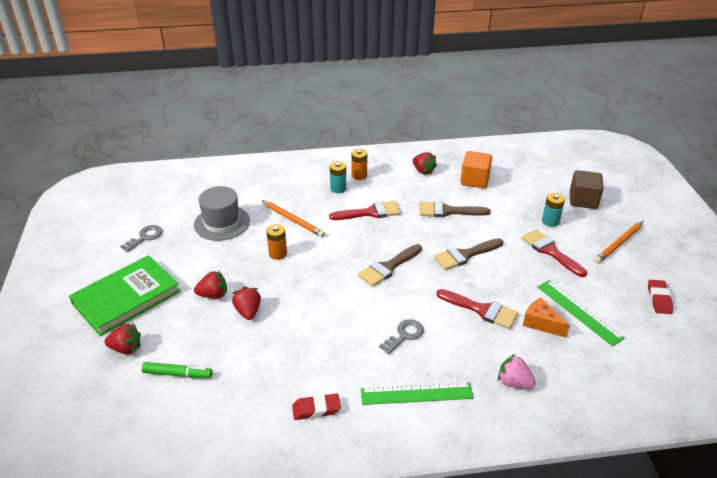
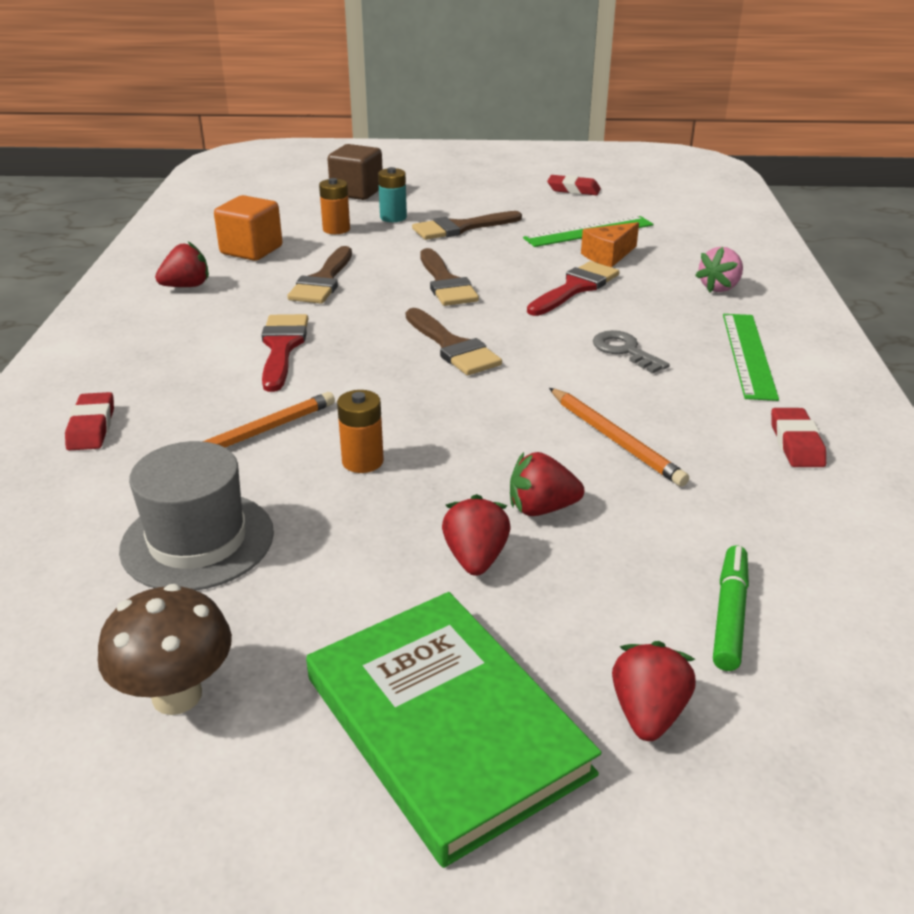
camera: 80 degrees left, 5 degrees down
(145, 237) = (177, 695): grey key -> brown mushroom
(292, 179) = (91, 427): none -> red eraser
(338, 188) = (175, 373): turquoise battery -> none
(359, 175) = (147, 347): orange battery -> orange battery (336, 229)
(550, 251) = (460, 228): red brush -> brown brush
(618, 244) = (461, 190): orange pencil -> orange pencil (614, 439)

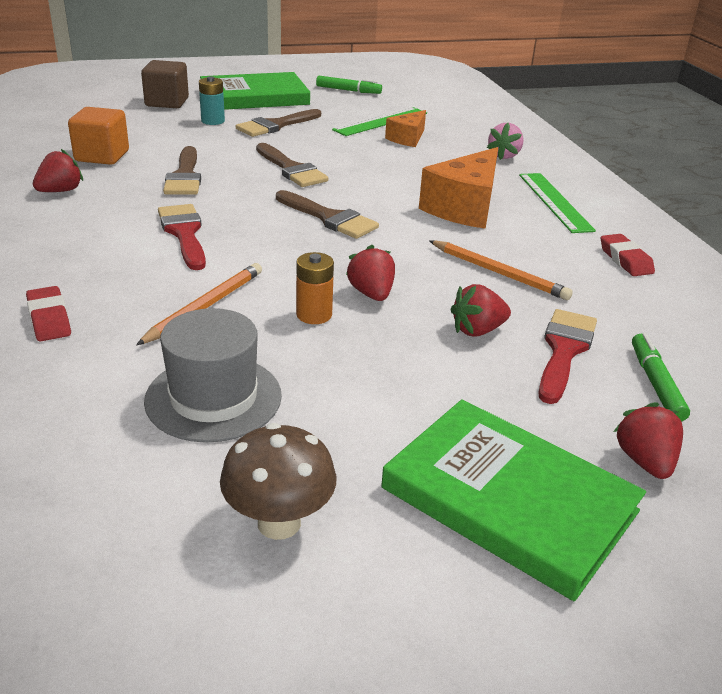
camera: 20 degrees left, 0 degrees up
(336, 229) = (168, 133): orange battery -> none
(458, 191) = (254, 97): none -> green book
(475, 558) = (452, 374): red strawberry -> red strawberry (371, 294)
(573, 190) = (348, 90): red eraser -> green marker
(575, 288) = (397, 164): red brush -> red brush (564, 350)
(624, 350) = (464, 207): grey key -> orange cheese

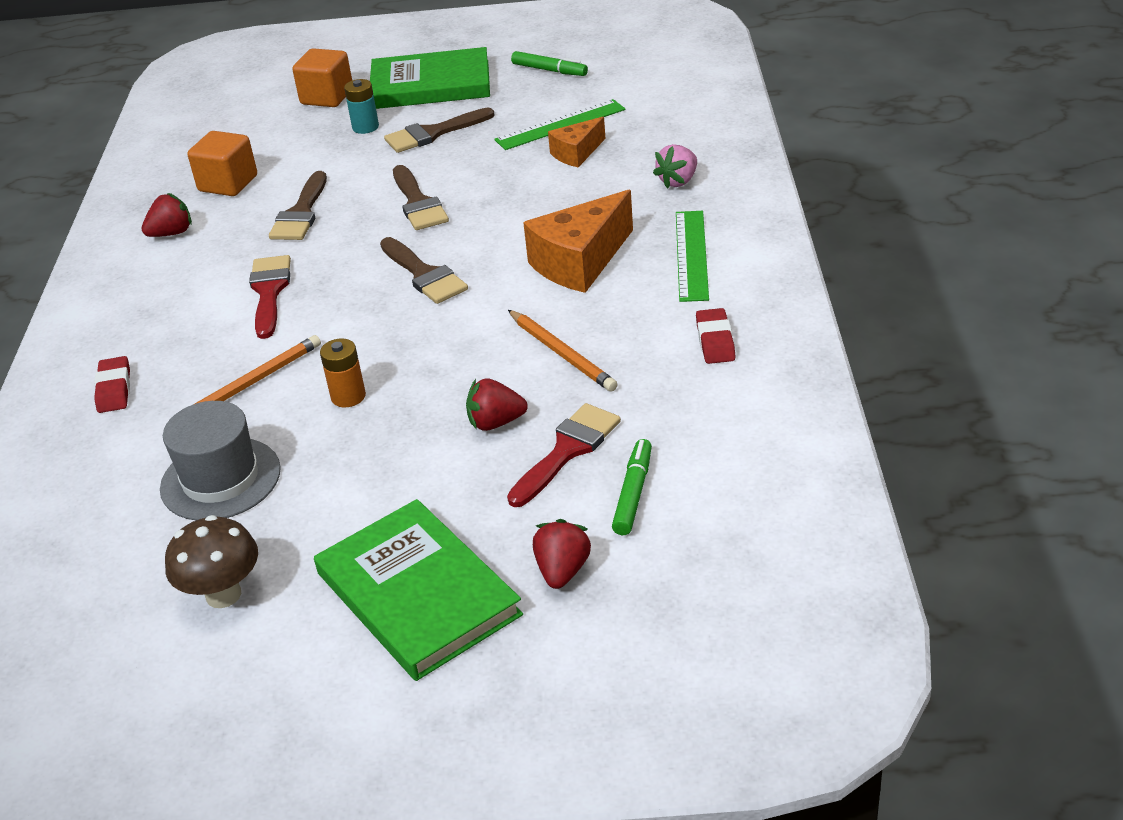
camera: 20 degrees right, 5 degrees up
(167, 102) = (327, 97): brown cube -> orange cube
(371, 294) = (416, 374): red strawberry -> none

